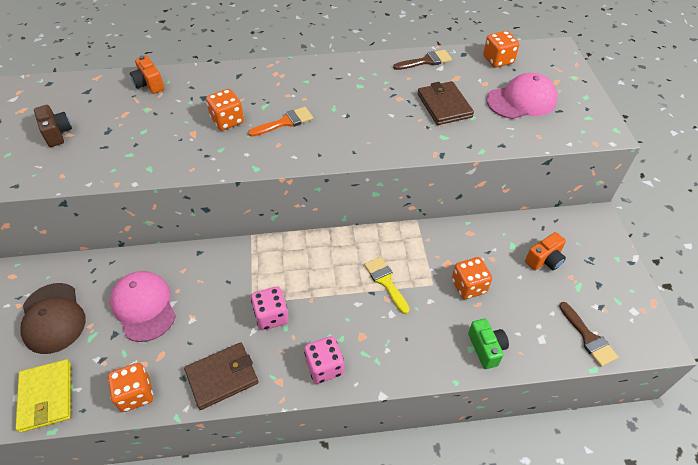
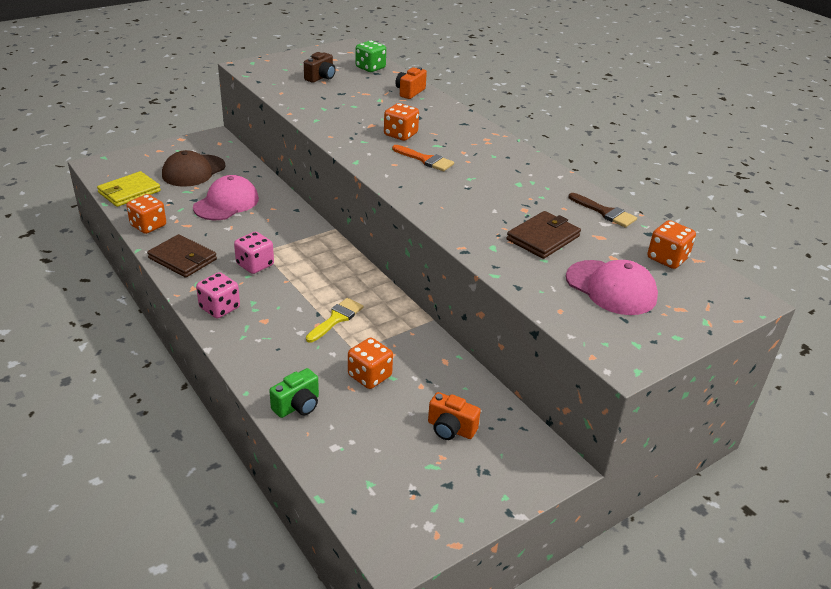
camera: 60 degrees right, 15 degrees down
(71, 91) = (370, 68): none -> green dice
(588, 337) = (361, 487): brown brush -> none

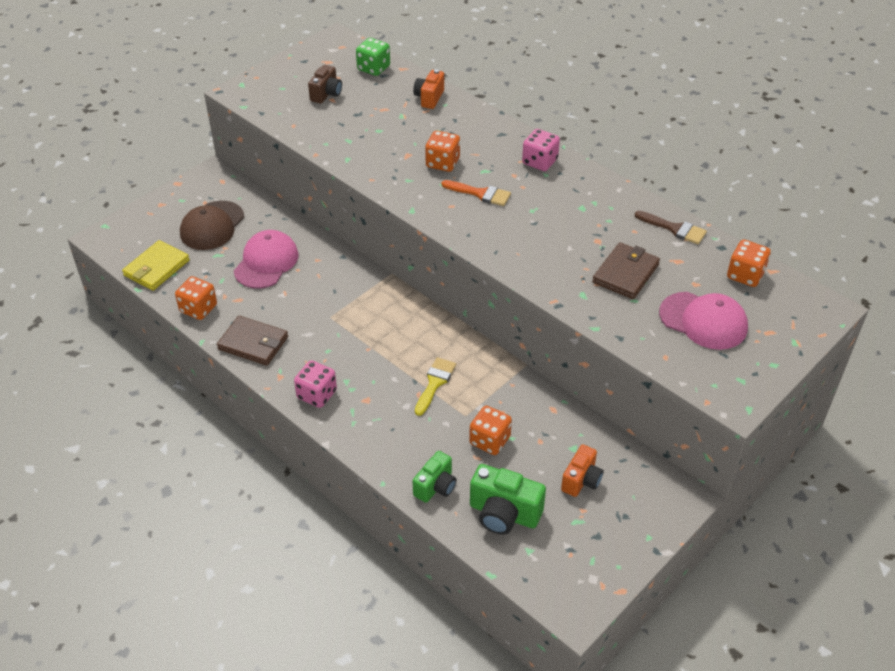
camera: 10 degrees left, 10 degrees up
(255, 265) = (329, 335): pink dice -> pink dice (539, 162)
(357, 444) = (504, 514): none -> green camera
(450, 429) = (581, 480): orange camera -> orange camera turned 75 degrees counterclockwise

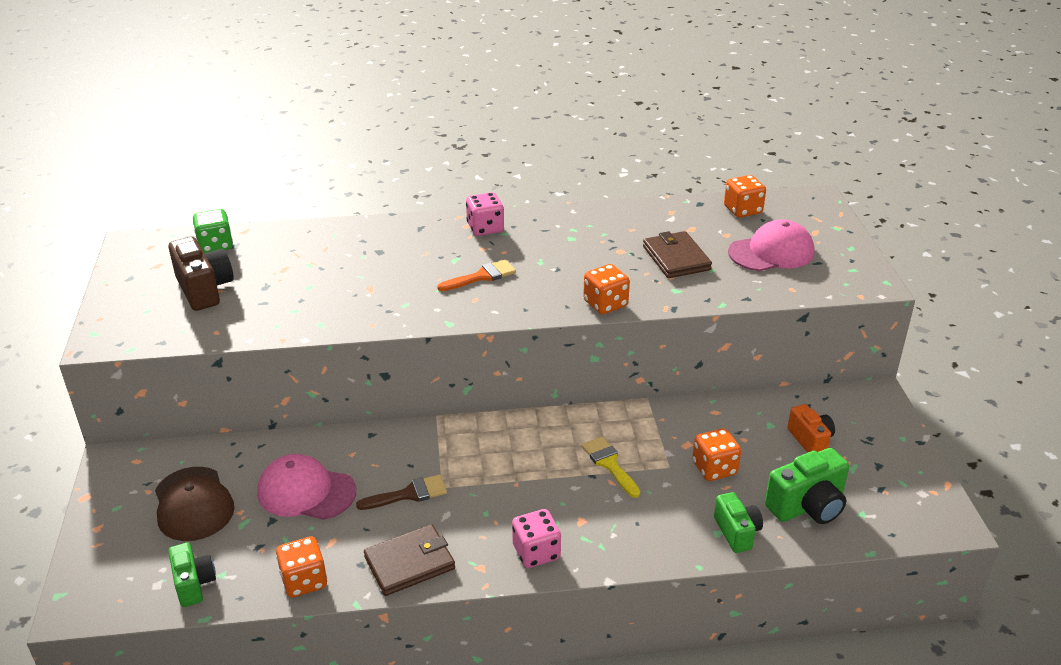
camera: 50 degrees left, 10 degrees down
(156, 268) = (194, 584): yellow wallet -> green camera
(266, 262) = (306, 492): pink cap -> pink cap turned 45 degrees counterclockwise
(326, 94) = (204, 289): brown camera -> brown camera, size x1.53
(429, 98) = (311, 238): orange camera -> none
(442, 163) = (411, 275): orange dice -> orange dice (605, 304)
(674, 229) = (653, 211): brown brush -> brown brush (408, 494)

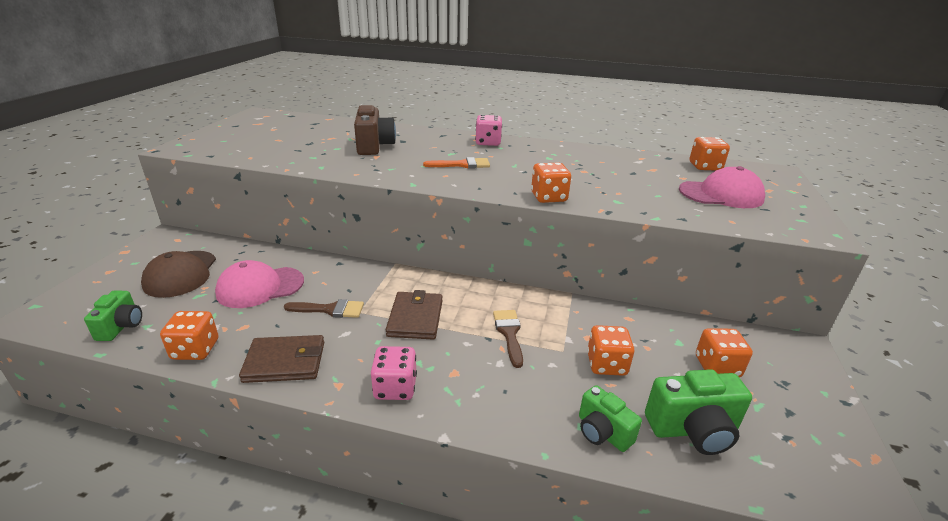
camera: 20 degrees right, 5 degrees down
(204, 289) = (270, 138): brown camera -> brown camera (374, 146)
(215, 245) = (303, 121): green dice -> none
(306, 492) = (260, 287): pink cap -> pink cap turned 60 degrees counterclockwise
(609, 464) = (509, 333): yellow brush -> brown brush
(676, 258) = (629, 183): brown wallet -> brown wallet (415, 318)
(737, 532) = (602, 432): green camera -> green camera turned 135 degrees clockwise
(810, 440) = (717, 367): orange camera -> orange dice

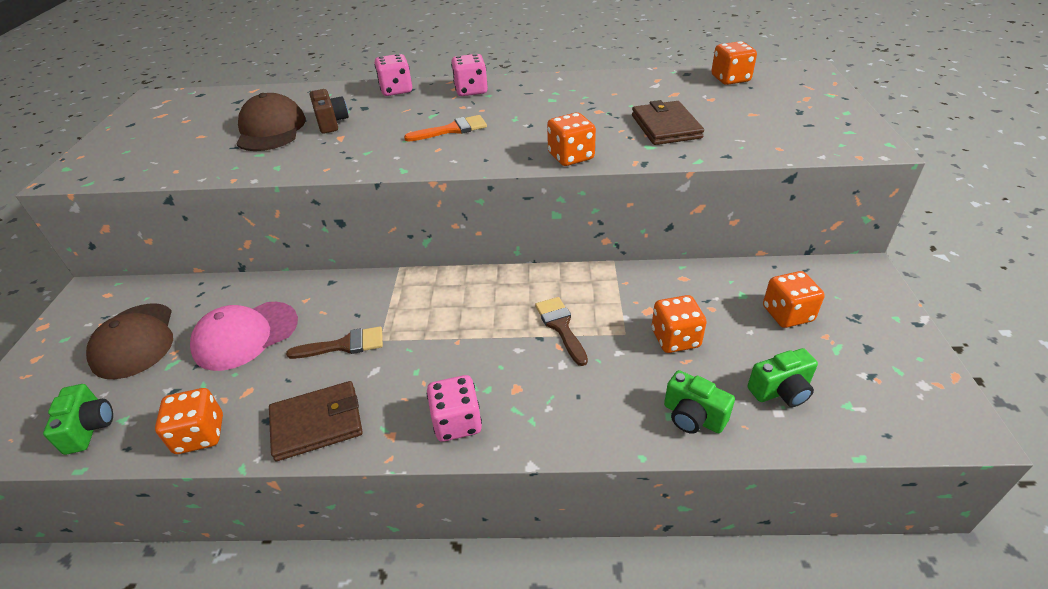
camera: 10 degrees left, 10 degrees up
(329, 144) = (271, 130): none -> brown cap
(374, 146) = (331, 123): brown camera -> brown camera, size x0.65
(415, 318) = (449, 332): brown wallet -> brown wallet (665, 127)
(431, 134) = (396, 90): none -> pink dice
(693, 430) = (781, 391): green camera -> green camera, size x0.65
(721, 194) = (758, 114): pink cap -> none

